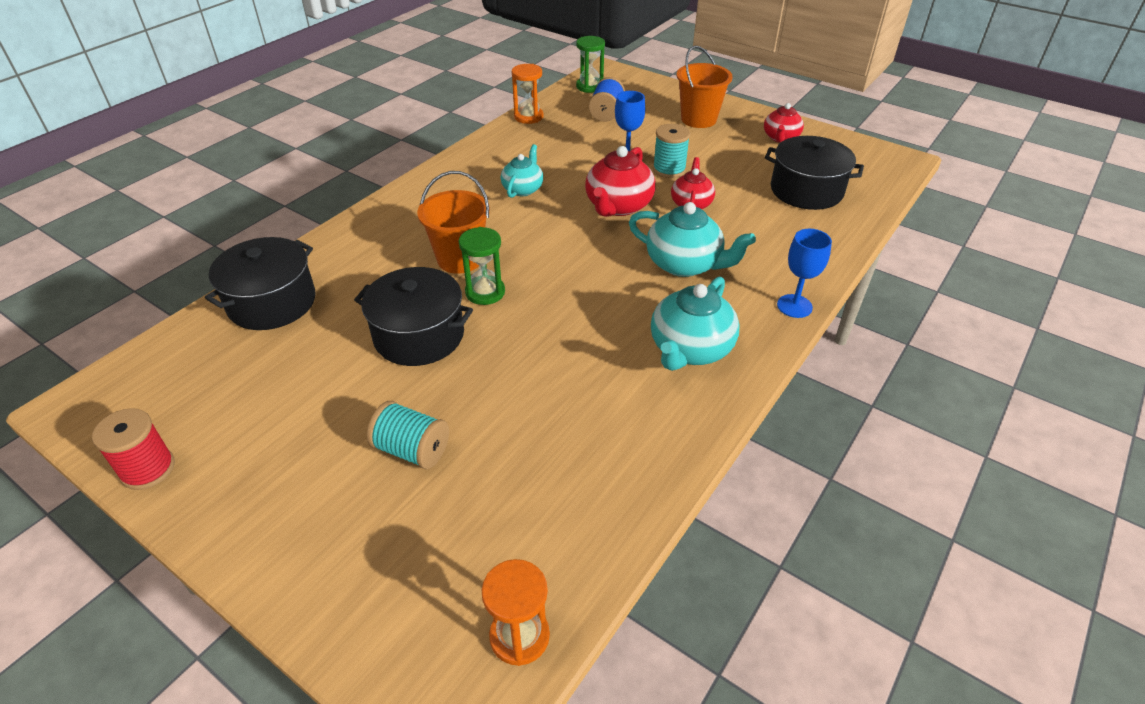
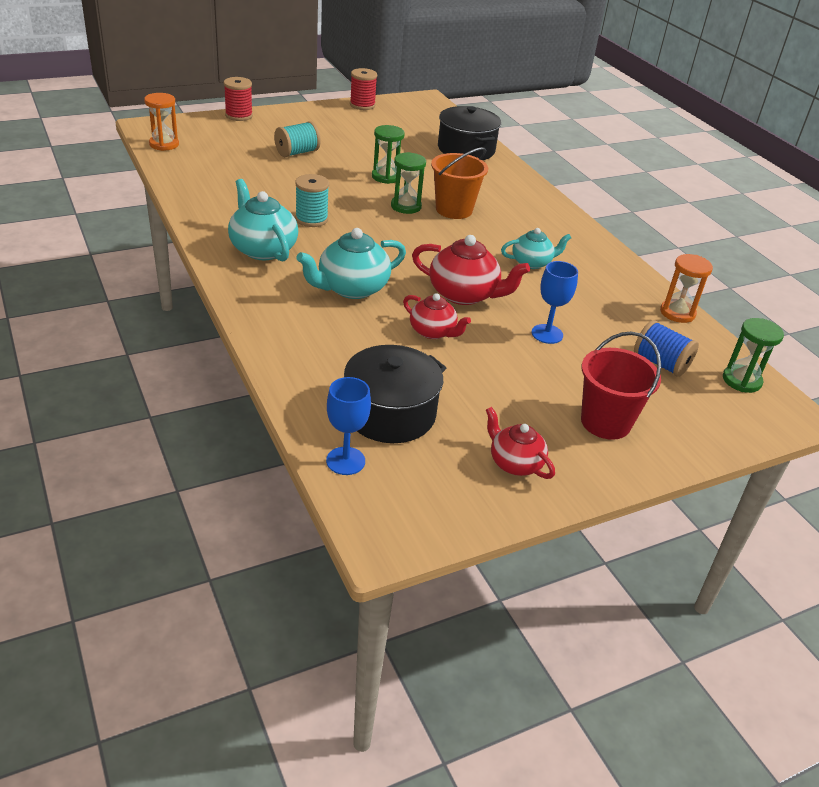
camera: 115 degrees right, 5 degrees down
(308, 612) = (239, 115): none -> red spool
(419, 335) = (386, 177): black pot -> green hourglass
(523, 189) = (532, 263): turquoise teapot -> turquoise teapot turned 60 degrees counterclockwise
(618, 206) = (464, 294): red teapot -> red teapot turned 150 degrees clockwise
(669, 170) = (504, 348): turquoise spool -> turquoise spool (311, 219)
(698, 119) = (605, 422): orange bucket -> red bucket
(794, 306) = (247, 310): blue goblet -> blue goblet (345, 461)

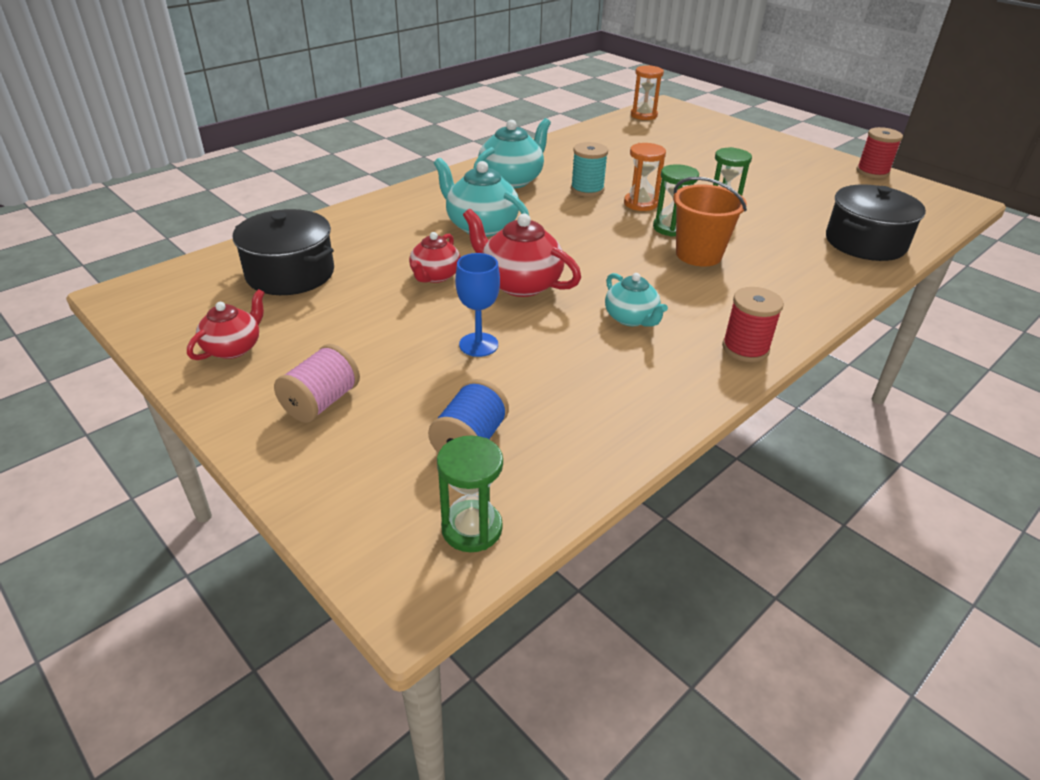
camera: 75 degrees right, 0 degrees up
(239, 115) = (744, 128): red spool -> red spool (745, 348)
(297, 152) = (709, 162): turquoise spool -> none
(345, 461) = (219, 264): blue goblet -> none
(464, 294) = (520, 284): red teapot -> red teapot turned 120 degrees clockwise
(605, 422) = (321, 402): red bucket -> pink spool
(677, 313) = (613, 452): orange hourglass -> orange hourglass (640, 203)

